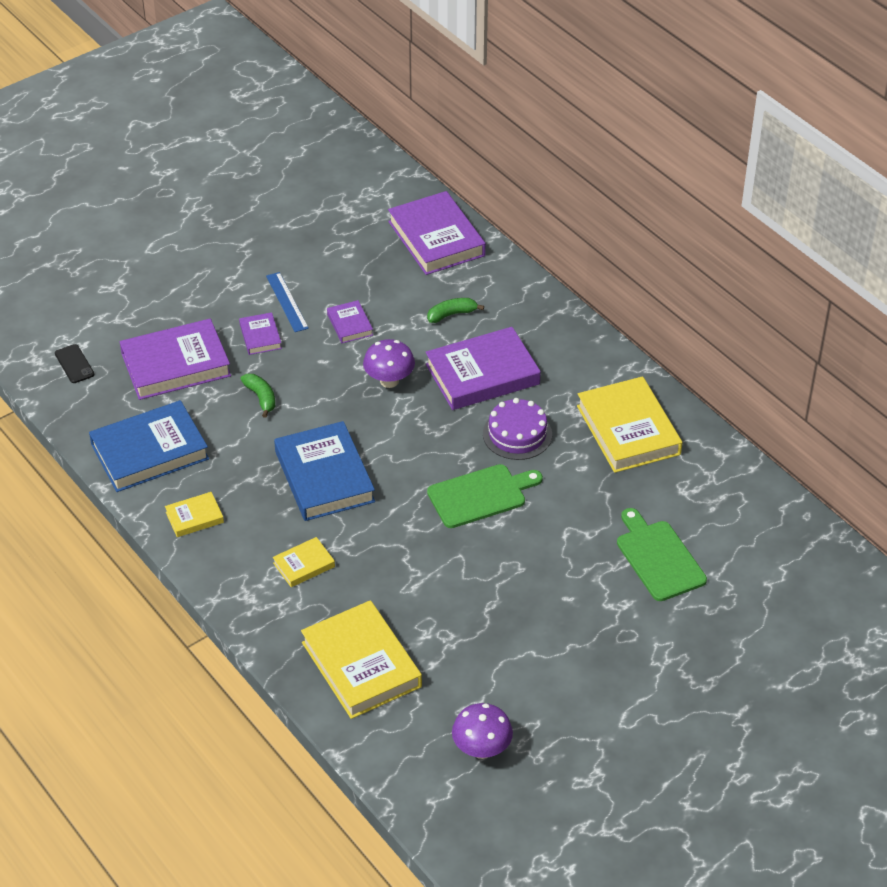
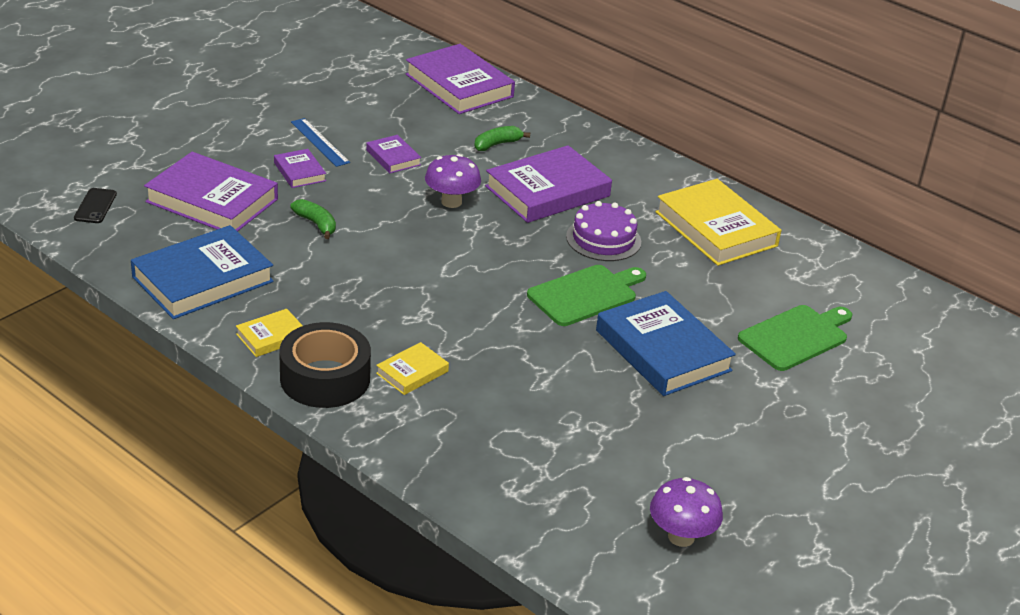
camera: 15 degrees left, 10 degrees down
(74, 364) = (95, 206): black phone -> black phone turned 45 degrees clockwise
(176, 364) = (212, 200): purple book -> purple book turned 60 degrees clockwise
(229, 564) = (325, 378): none -> black tape
(324, 476) = (409, 289): blue book -> blue book (662, 350)
(361, 664) = (511, 464): yellow book -> none
(658, 558) = (796, 336): green cutting board -> green cutting board turned 90 degrees clockwise

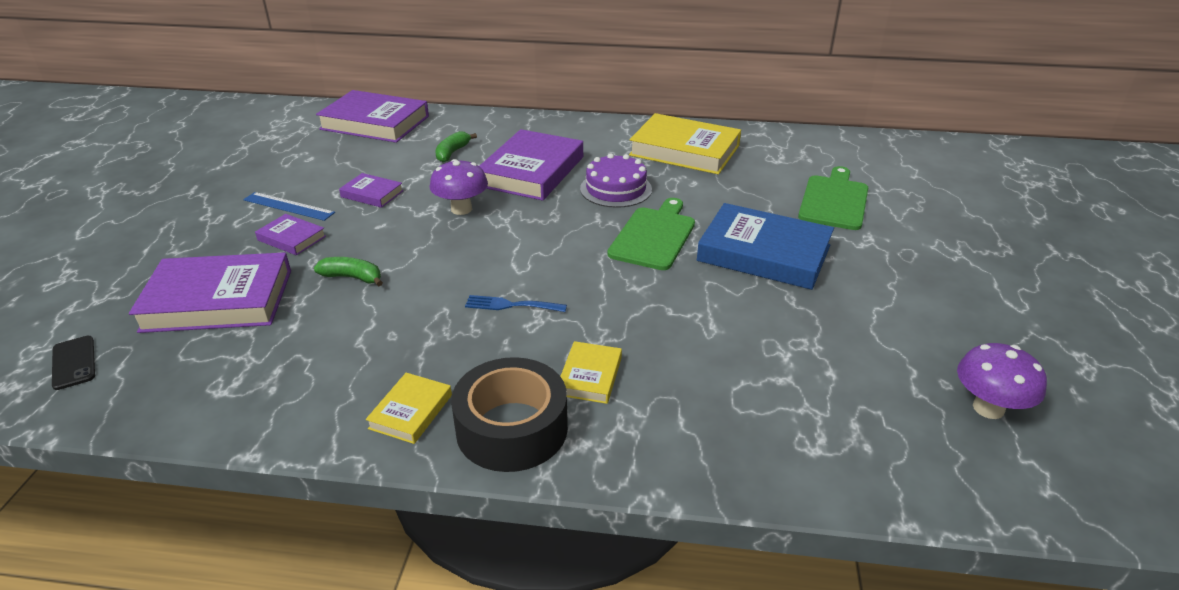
camera: 30 degrees left, 0 degrees up
(202, 279) = (275, 386): blue book -> none
(410, 297) = (511, 305): none -> blue fork

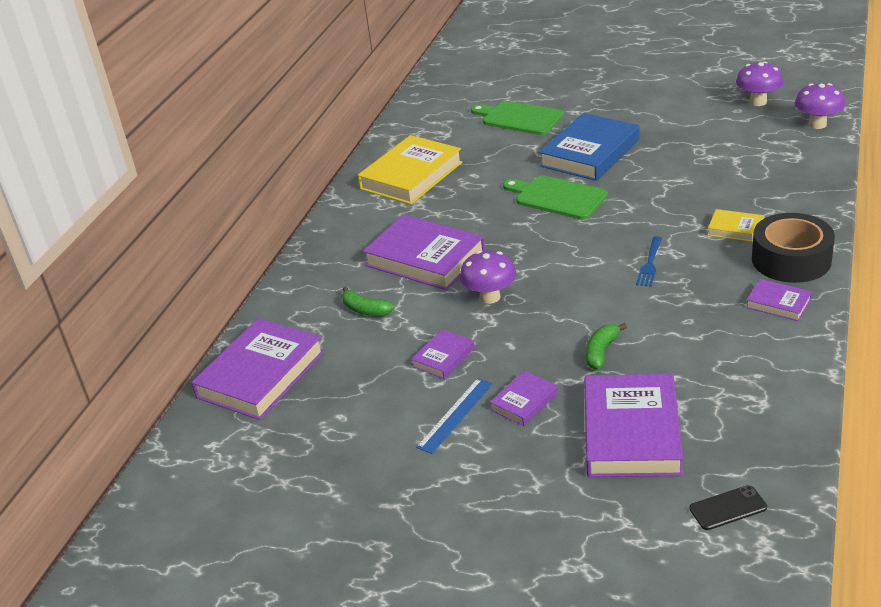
camera: 75 degrees left, 0 degrees up
(411, 411) = (778, 303): yellow book -> purple book
(616, 189) = (474, 213): purple cake -> none
(939, 481) = (817, 124): none -> purple mushroom

